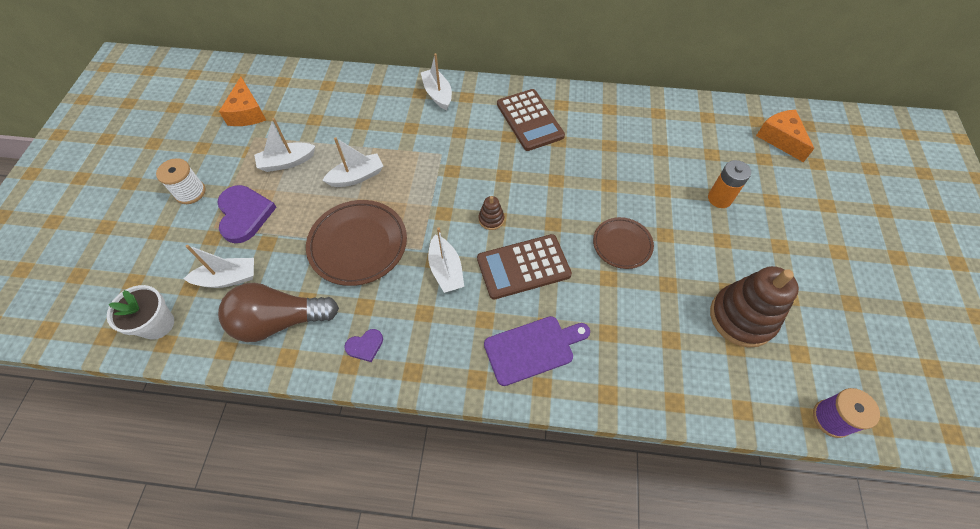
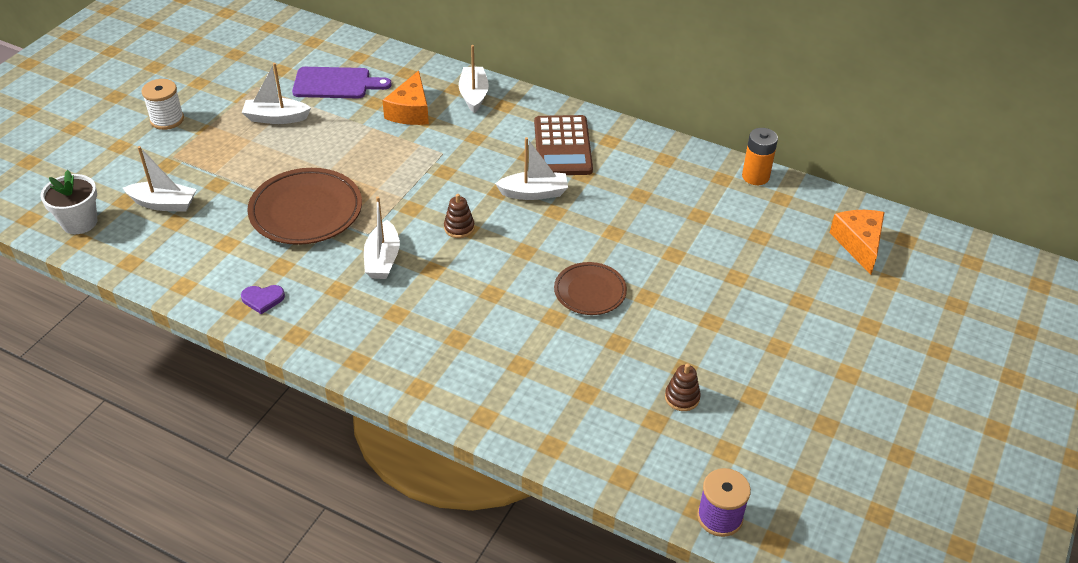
camera: 20 degrees right, 15 degrees down
(244, 214) = (208, 153): purple heart -> none
(247, 113) = (261, 62): orange cheese -> orange cheese (410, 111)
(279, 321) = (192, 253): brown light bulb -> none
(357, 177) = (340, 150): white boat -> white boat (534, 193)
(523, 267) = (466, 280): brown calculator -> none
(533, 349) = (430, 353): purple cutting board -> purple cutting board (336, 83)
(719, 198) = (737, 281): orange battery -> orange battery (755, 176)
(742, 317) = (682, 397): brown stacking toy -> brown stacking toy, size x0.44

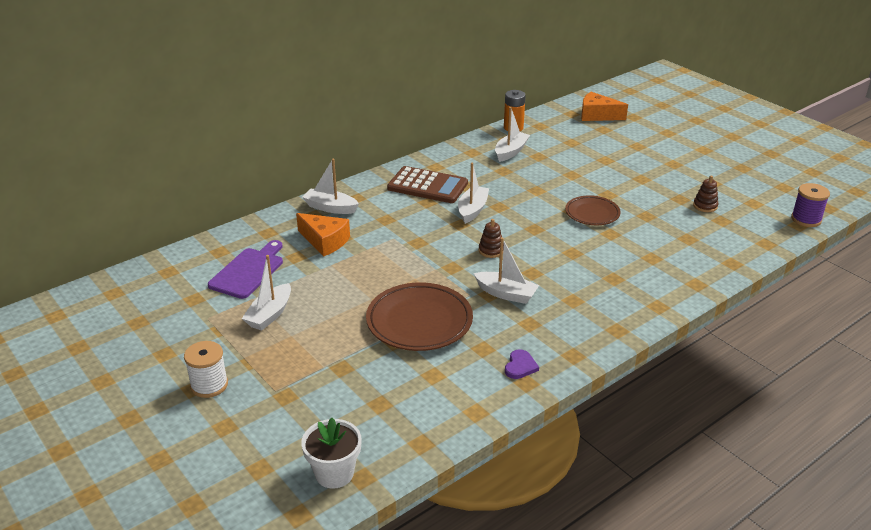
camera: 65 degrees left, 10 degrees down
(163, 204) = (347, 407): white boat -> white boat (511, 152)

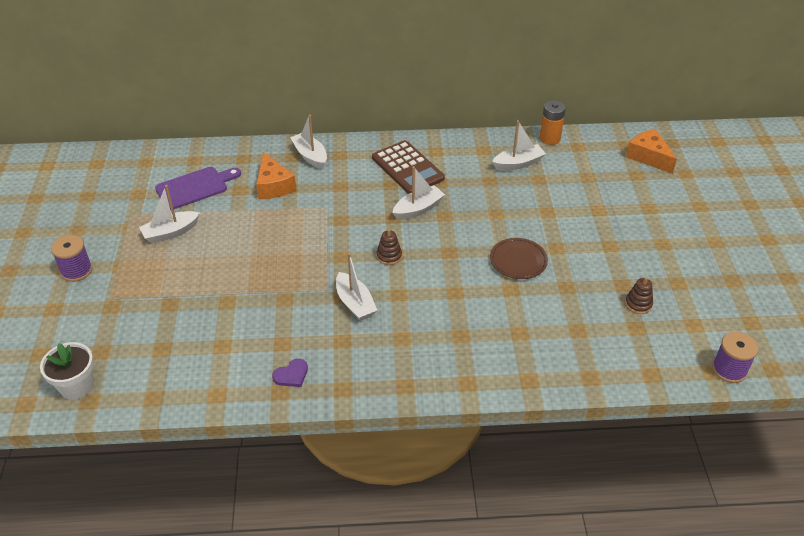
camera: 35 degrees right, 10 degrees up
(209, 385) = (76, 271): white spool -> purple spool
(419, 321) = (263, 294): brown plate -> none

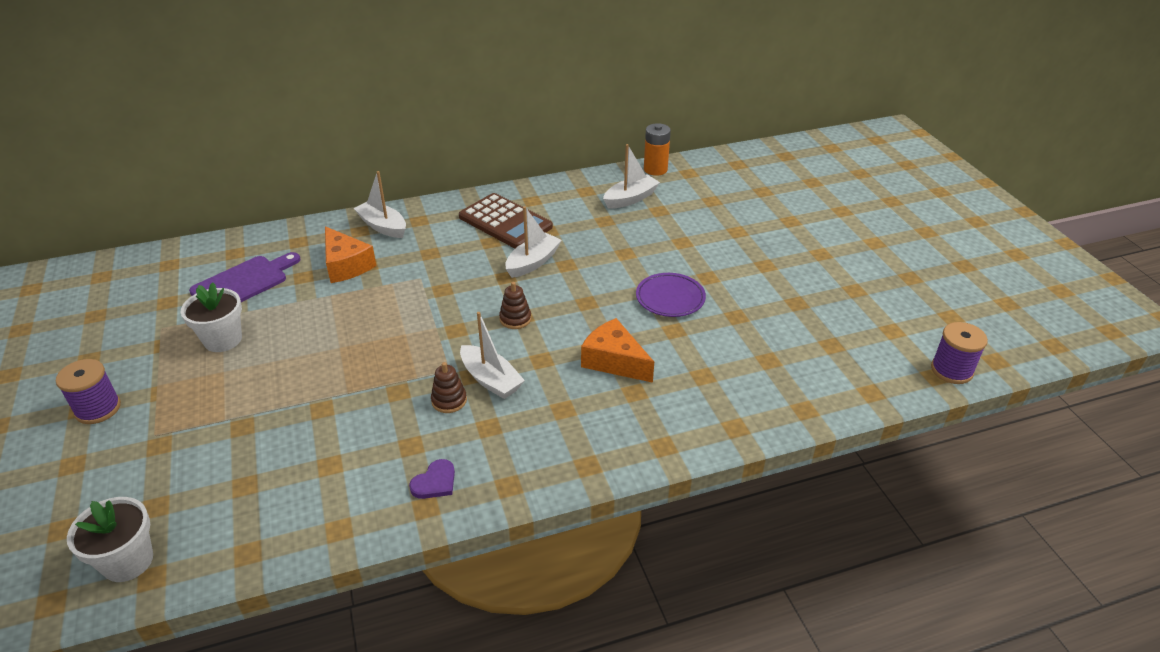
camera: 15 degrees left, 5 degrees down
(170, 232) = (223, 340): white boat -> white flower pot
(518, 261) = (670, 298): brown plate -> purple plate
(638, 304) = (823, 320): brown stacking toy -> brown stacking toy (449, 400)
(648, 157) = (768, 172): orange cheese -> orange cheese (614, 361)

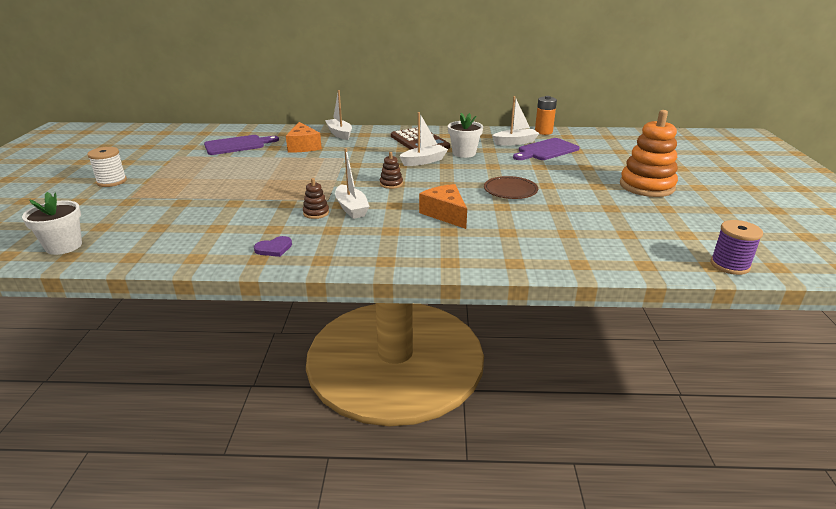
camera: 20 degrees right, 10 degrees down
(98, 409) = (112, 181): purple spool -> white spool
(223, 340) = (204, 165): white flower pot -> white flower pot (464, 153)
(670, 298) = (510, 191): purple plate -> brown plate
(676, 208) = (546, 150): none -> purple cutting board
(819, 254) = (646, 186): none -> orange stacking toy

